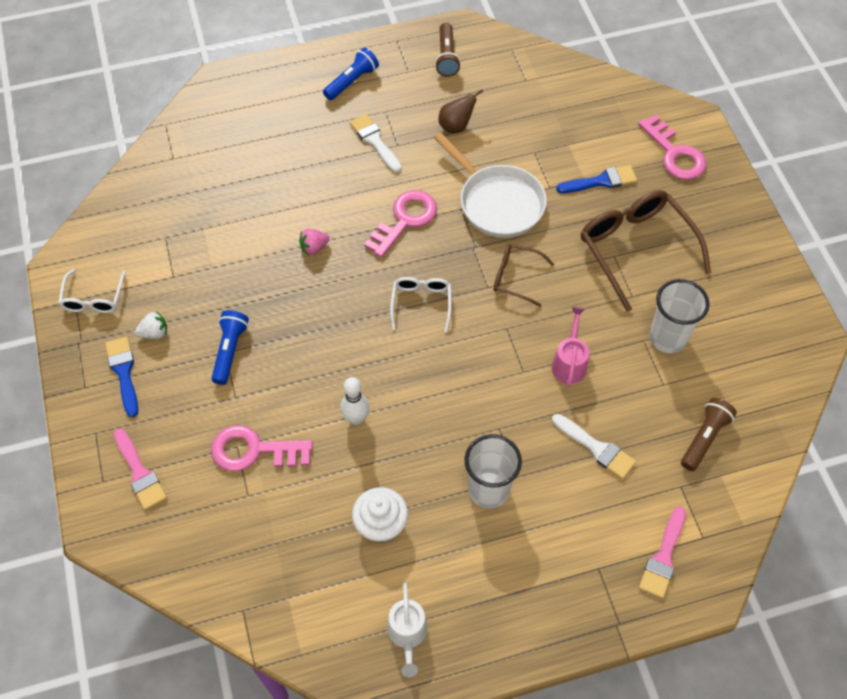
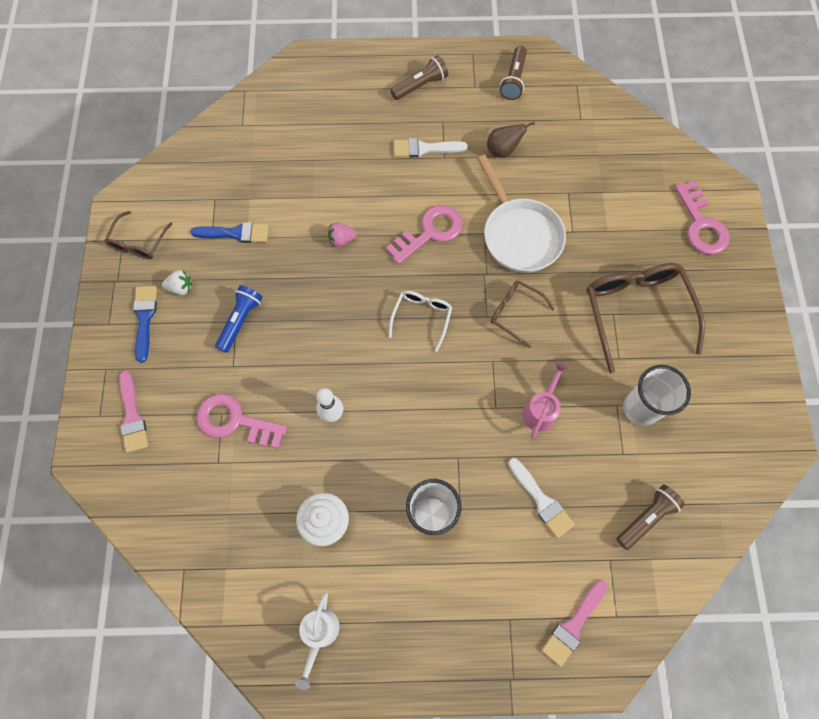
camera: 15 degrees right, 10 degrees up
(93, 298) = (138, 242): white glasses -> brown glasses
(352, 82) = (420, 86): blue flashlight -> brown flashlight
(374, 141) = (424, 148): white brush -> white brush turned 75 degrees counterclockwise
(601, 181) = (622, 236): blue brush -> blue brush (235, 233)

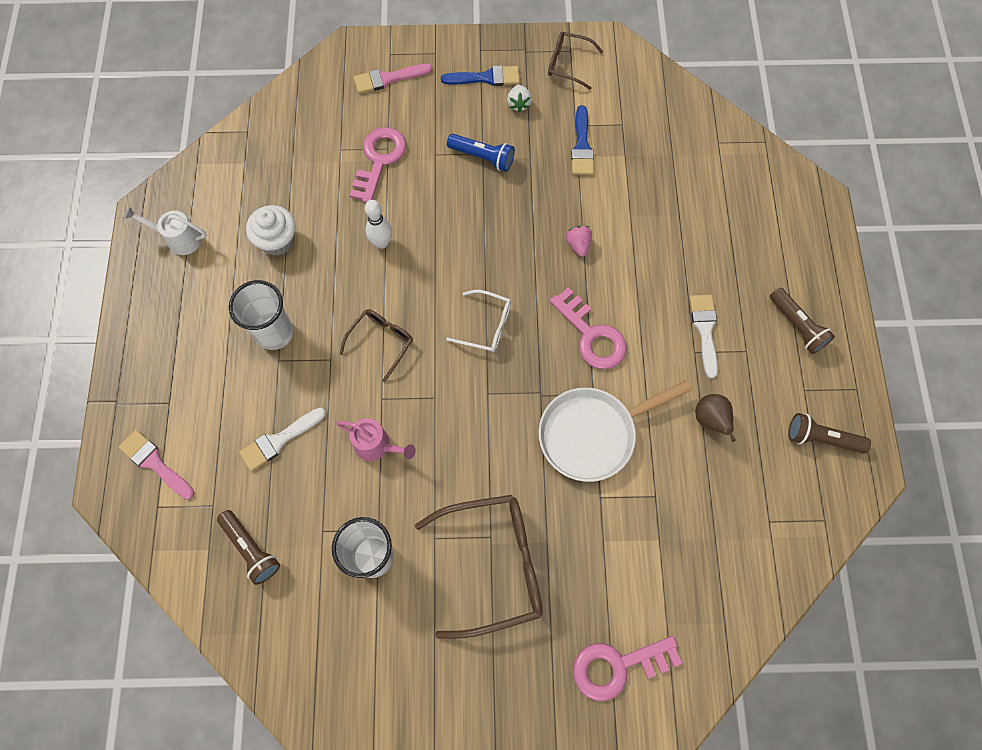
camera: 90 degrees right, 0 degrees up
(515, 313) = (491, 424): brown glasses -> brown glasses (381, 342)

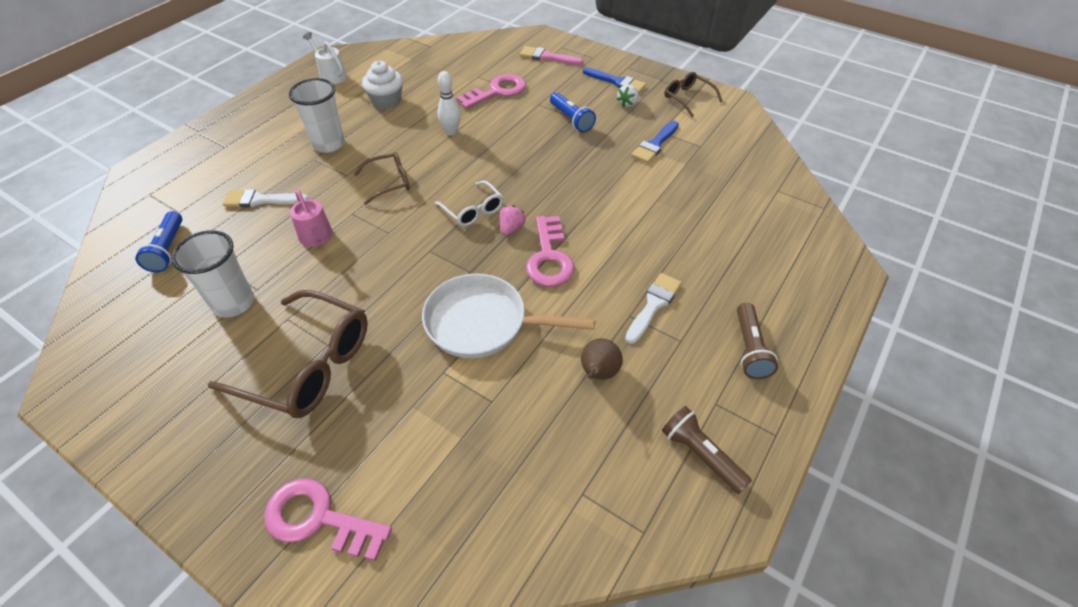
camera: 35 degrees right, 20 degrees down
(155, 463) = (178, 171): pink brush -> none
(251, 549) = (168, 249): brown flashlight -> blue flashlight
(578, 245) = (594, 198): pink strawberry -> pink strawberry (511, 229)

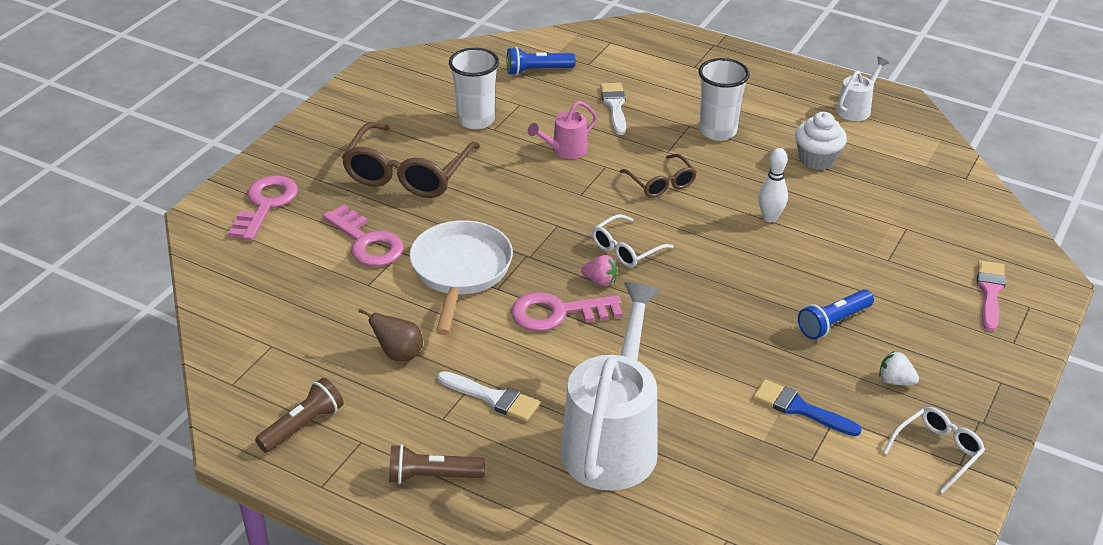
camera: 85 degrees right, 10 degrees down
(497, 91) = (875, 249): pink key -> pink key (367, 242)
(617, 82) = (951, 369): blue brush -> none
(687, 98) = (937, 451): brown glasses -> white glasses
(694, 236) = (613, 440): none -> white watering can

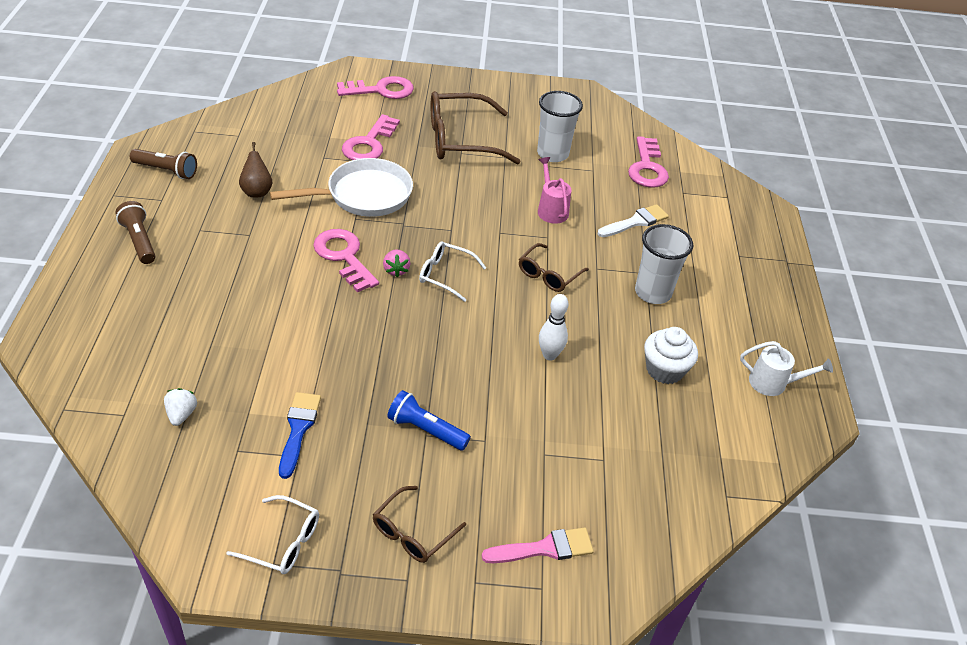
camera: 60 degrees right, 5 degrees up
(493, 398) = (232, 248): white brush -> none
(537, 71) = (647, 168): blue flashlight -> pink key
(565, 150) = (551, 209): pink watering can -> pink watering can turned 45 degrees clockwise
(613, 440) = (212, 322): white watering can -> none
(895, 381) = (367, 492): white strawberry -> white strawberry (181, 414)
(951, 364) = (413, 532): none -> brown glasses

